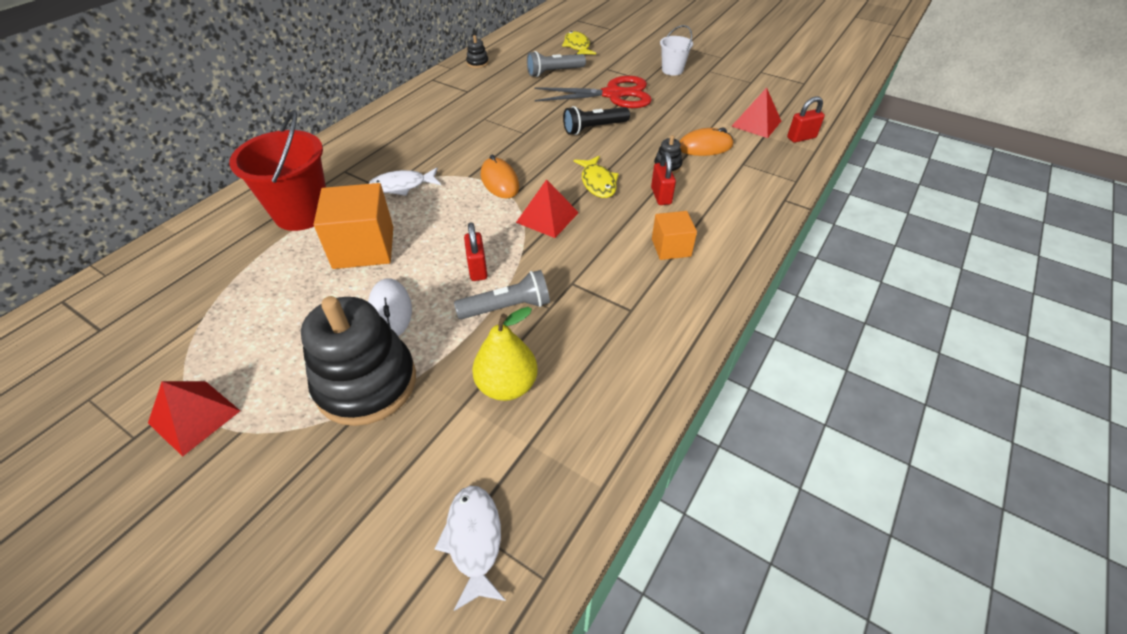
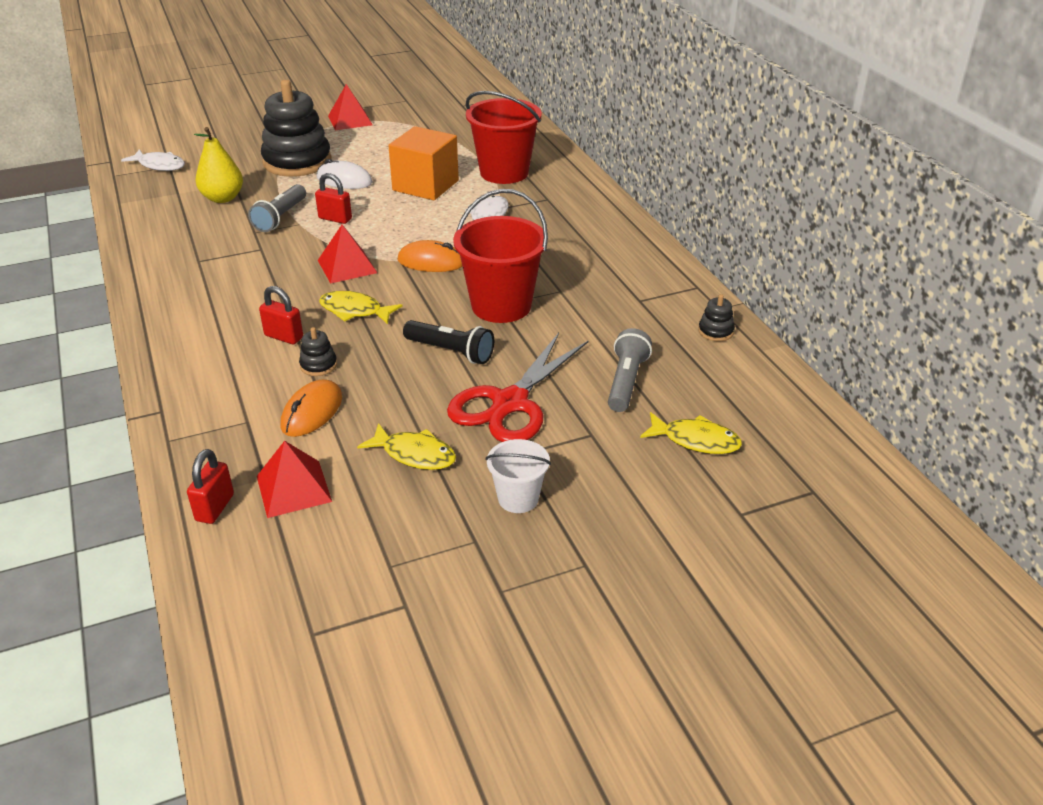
camera: 125 degrees right, 10 degrees down
(525, 131) = (501, 306): none -> red bucket
(594, 128) = (451, 352): black flashlight -> black flashlight turned 105 degrees clockwise
(671, 247) = (220, 307): orange cube -> none
(686, 103) = (414, 454): none -> yellow fish

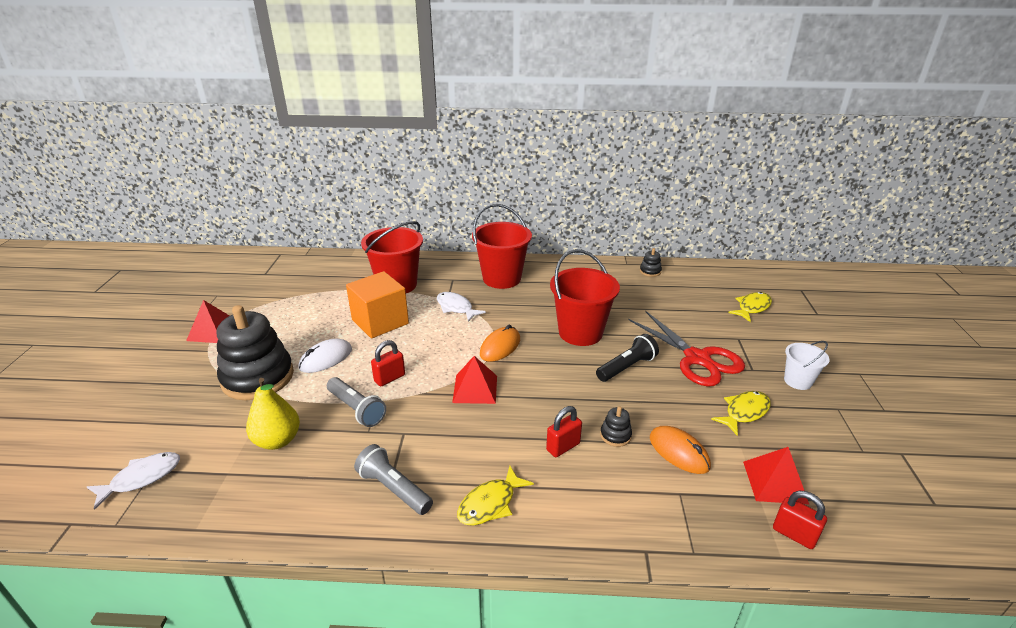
camera: 65 degrees left, 5 degrees down
(354, 311) = (546, 399): yellow fish -> yellow fish (490, 504)
(579, 227) = (502, 278): none -> red bucket
(626, 382) = (689, 312): grey flashlight -> grey flashlight (394, 489)

